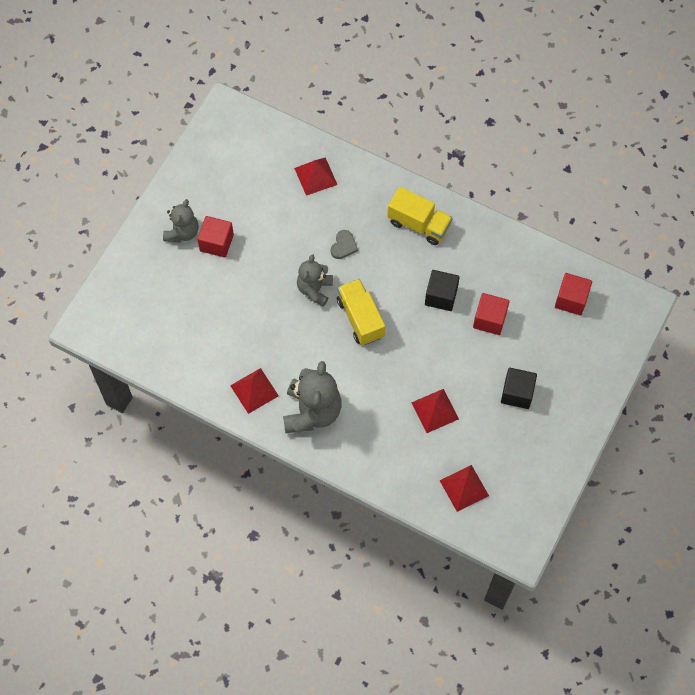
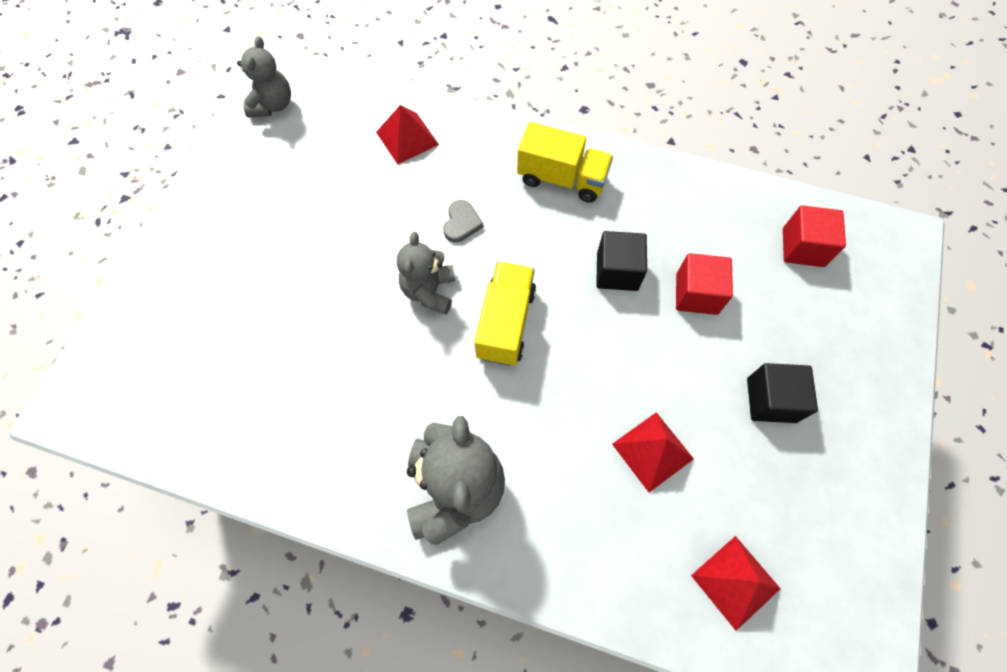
camera: 10 degrees left, 0 degrees up
(182, 232) = (222, 240): grey teddy bear -> grey teddy bear (273, 105)
(216, 243) = (275, 247): red cube -> none
(254, 390) = (355, 468): red pyramid -> none
(360, 318) = (505, 323): yellow truck -> yellow truck turned 45 degrees clockwise

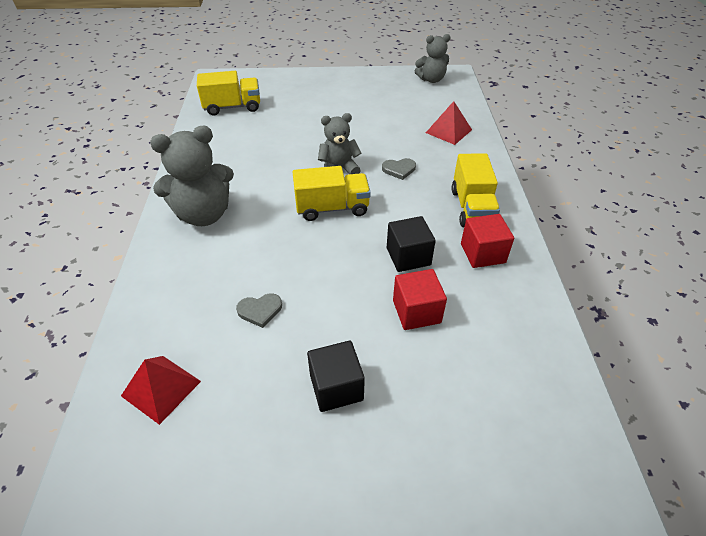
camera: 70 degrees right, 20 degrees down
(189, 396) = (232, 107): none -> yellow truck
(652, 451) = (260, 310): red pyramid -> grey heart
(803, 247) = (520, 388): red cube -> red cube (482, 253)

